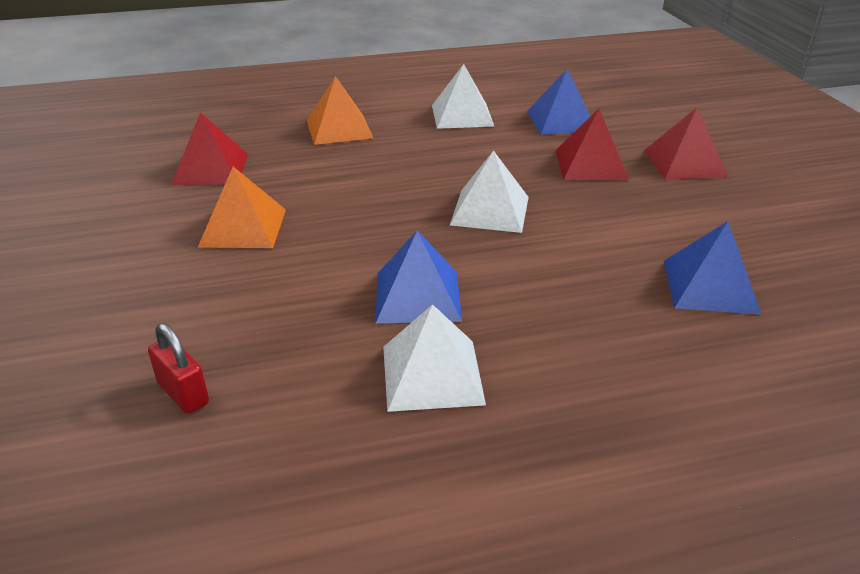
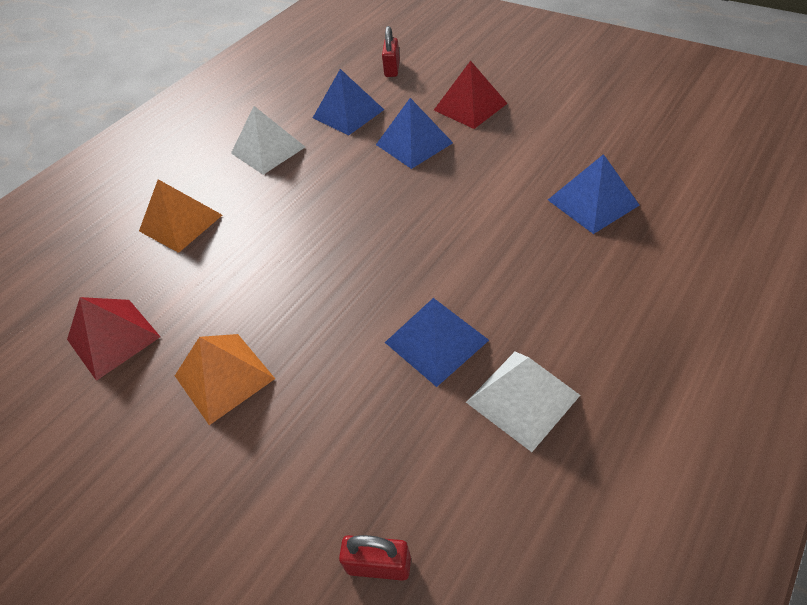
camera: 35 degrees left, 15 degrees up
(490, 210) = (395, 229): white pyramid -> none
(591, 164) = (414, 143): red pyramid -> blue pyramid
(646, 107) = (392, 69): none -> red padlock

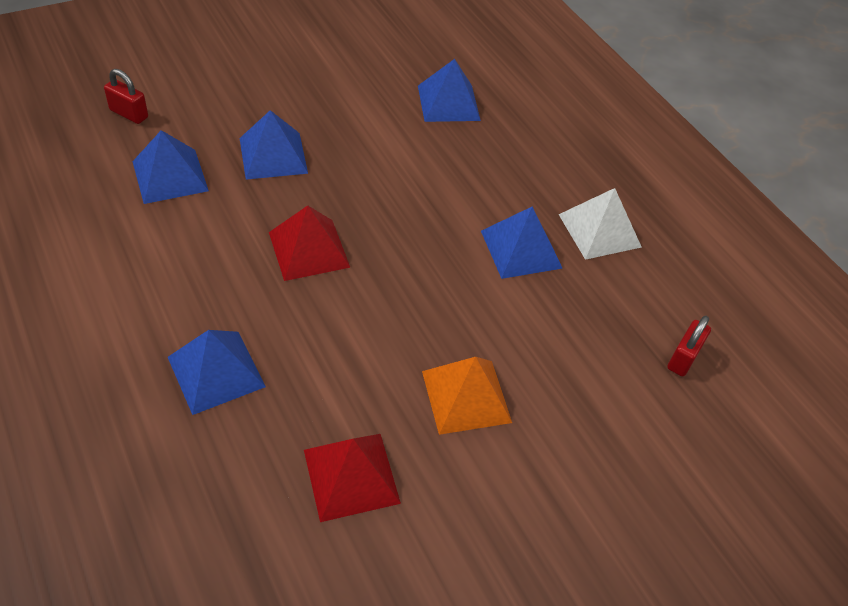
camera: 75 degrees left, 0 degrees up
(181, 223) = (216, 371): orange pyramid -> blue pyramid
(268, 150) = (162, 258): white pyramid -> none
(470, 106) = (258, 98): red pyramid -> red pyramid (309, 249)

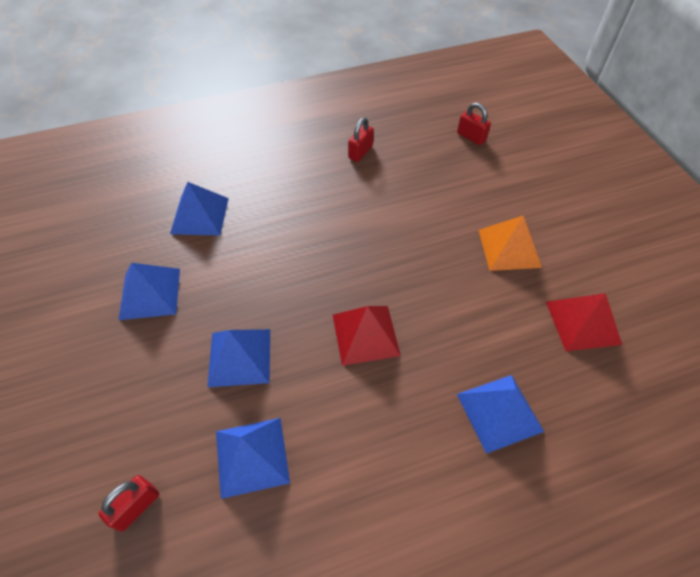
camera: 75 degrees left, 5 degrees up
(521, 249) = (375, 197): blue pyramid -> blue pyramid (150, 293)
(599, 230) = (360, 152): white pyramid -> red padlock

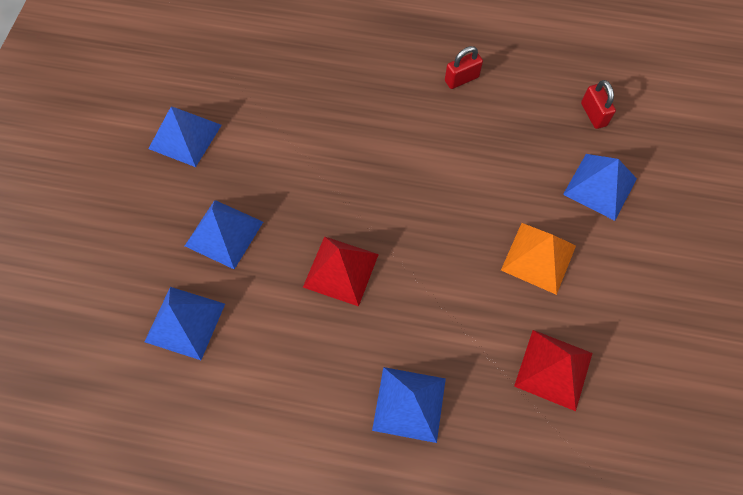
camera: 30 degrees right, 10 degrees up
(136, 507) = (83, 312): red padlock -> none
(200, 215) = (268, 79): blue pyramid -> blue pyramid (600, 186)

